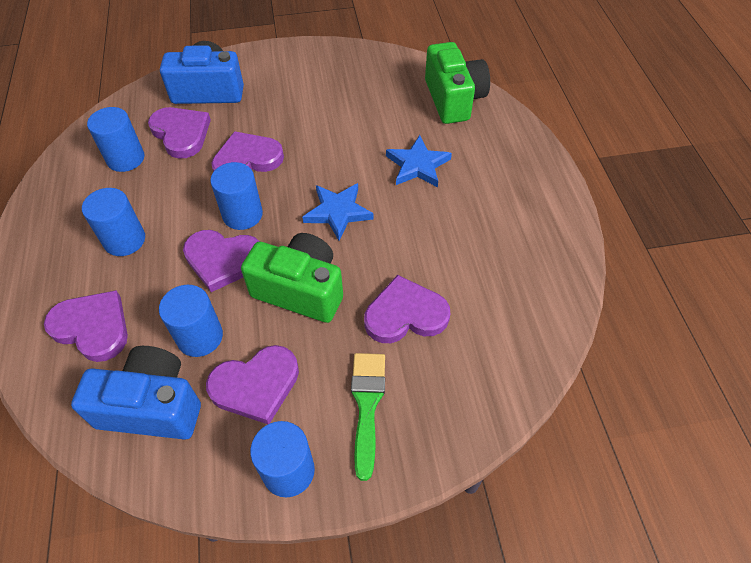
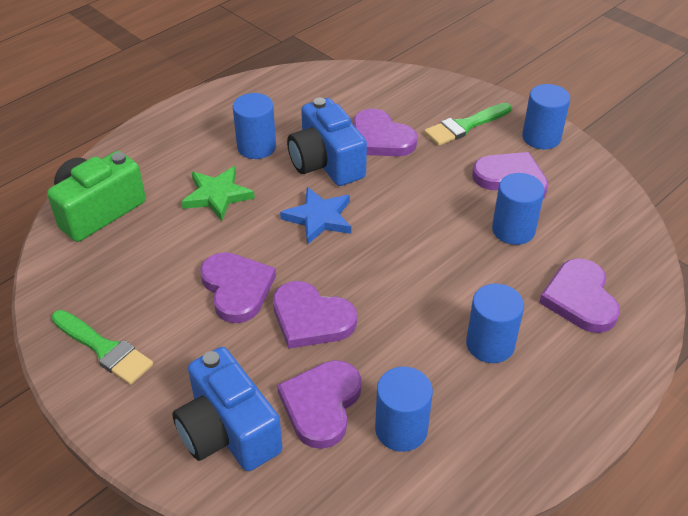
camera: 125 degrees left, 10 degrees down
(152, 406) = (585, 220): blue camera -> blue camera (326, 163)
(223, 260) = (438, 260): purple heart -> purple heart (237, 288)
(242, 214) = (380, 278): blue cylinder -> blue cylinder (256, 147)
(300, 290) = (417, 199): green camera -> none
(319, 65) = (104, 349): none -> green brush
(417, 165) = (217, 195): blue star -> green star

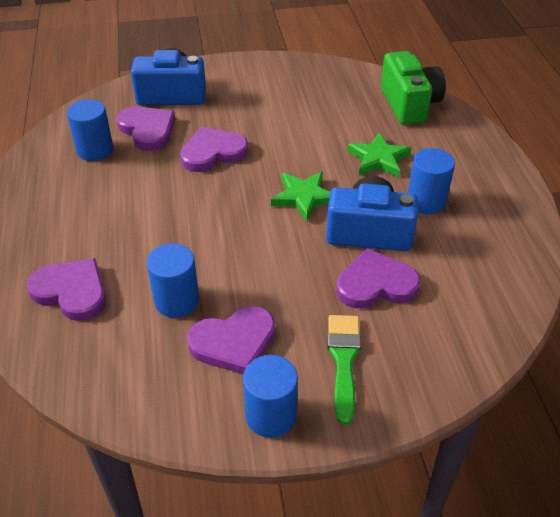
camera: 125 degrees right, 0 degrees up
(104, 349) = (277, 74): green brush -> none
(237, 288) = (273, 134): purple heart -> none
(319, 218) = (304, 197): blue star -> green star
(490, 344) = (98, 218): blue cylinder -> none

